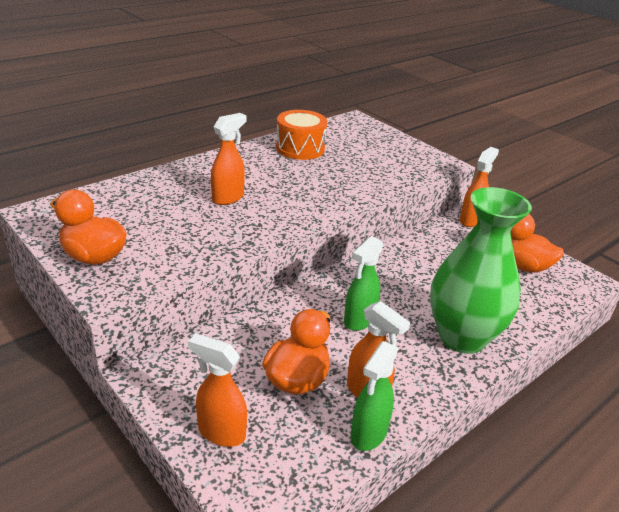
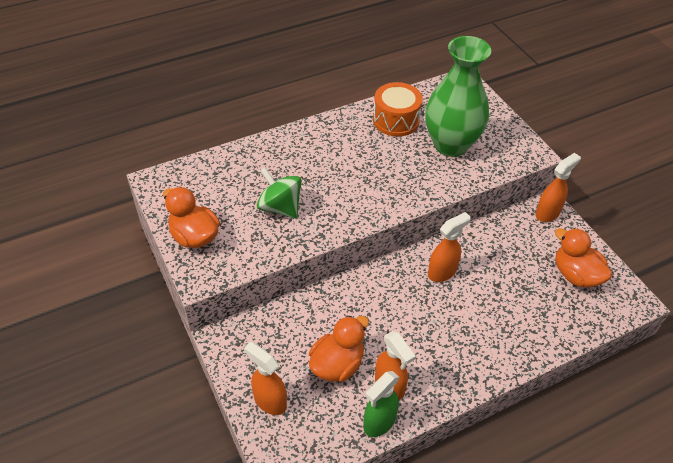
camera: 15 degrees right, 15 degrees up
(194, 223) = (280, 207): none -> green spinning top
(228, 198) = (314, 180): orange spray bottle -> orange spray bottle (442, 272)
(359, 320) = (403, 315): green spray bottle -> none
(462, 337) = (487, 345): green vase -> green vase (450, 145)

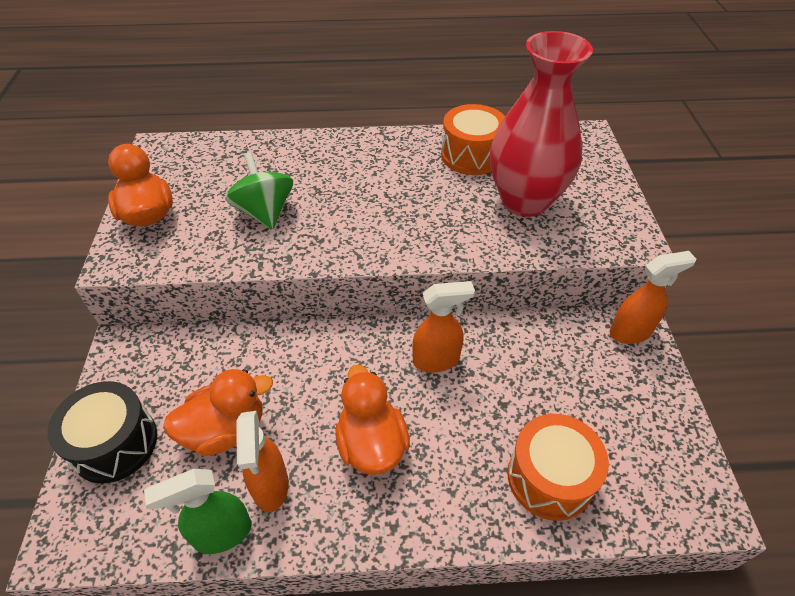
camera: 25 degrees right, 0 degrees up
(269, 401) = (115, 443): orange spray bottle -> black drum
(450, 145) = (524, 201): green vase -> red vase
(546, 317) = (550, 477): none -> orange drum
(575, 275) = (629, 432): orange duck -> orange duck (371, 444)

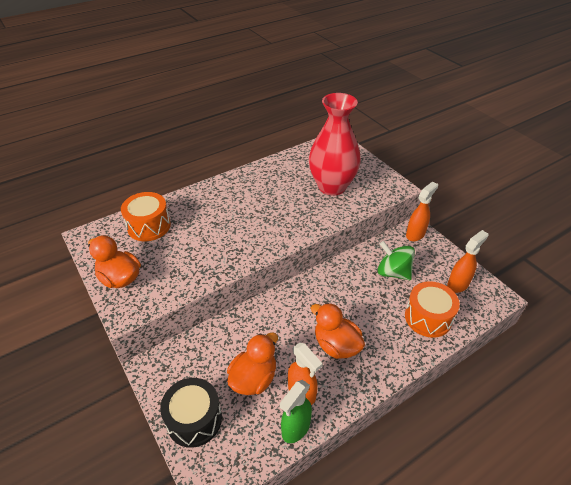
camera: 30 degrees left, 5 degrees down
(264, 212) = (194, 247): green spinning top -> green spinning top (393, 272)
(436, 360) = (336, 289): orange spray bottle -> orange spray bottle (458, 284)
(471, 155) = (286, 172): orange drum -> orange drum (149, 226)

